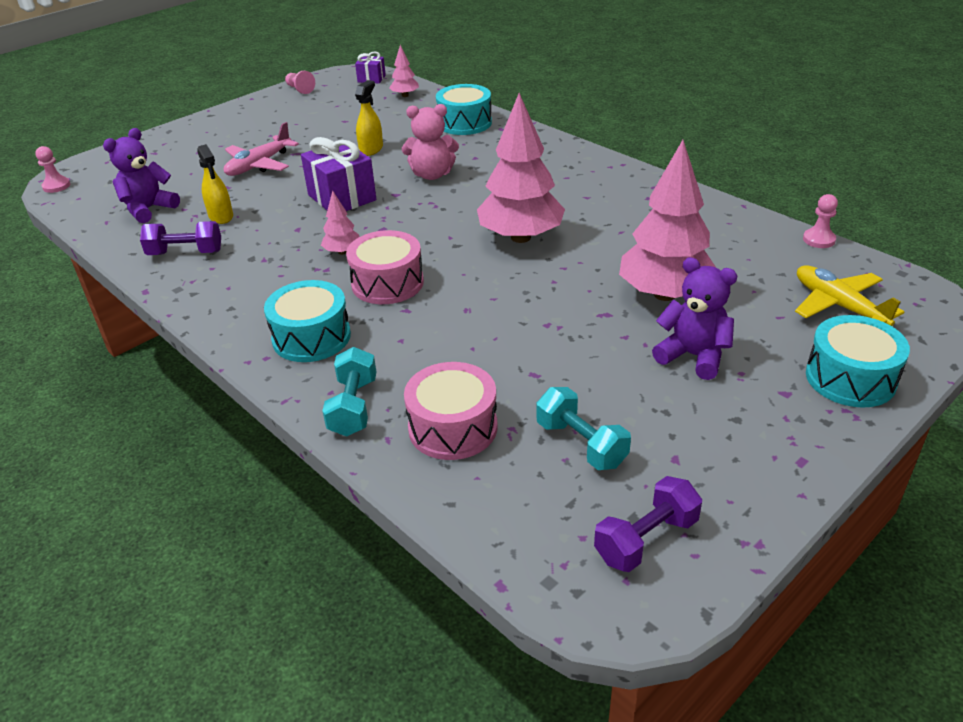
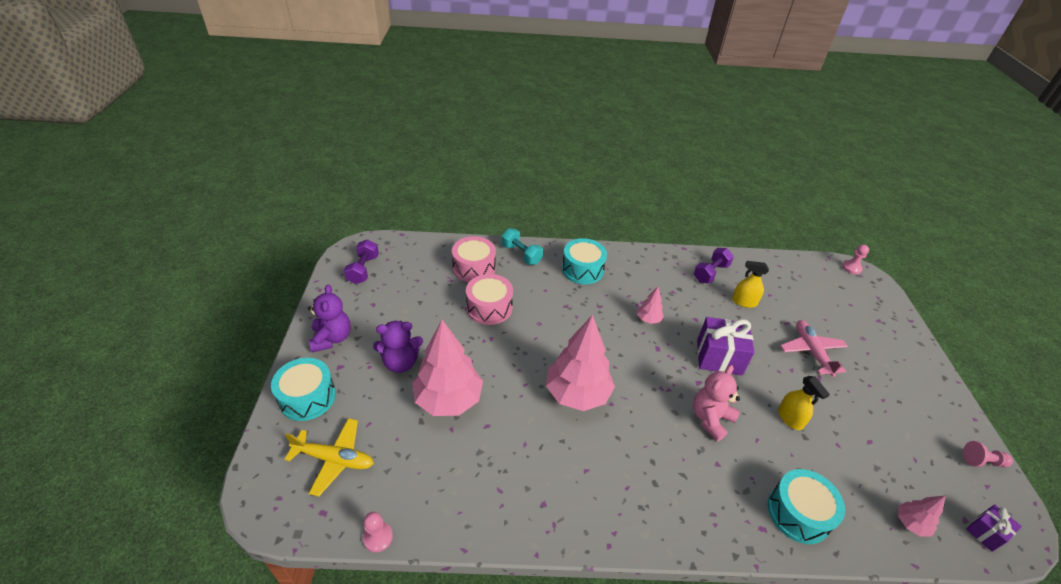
camera: 130 degrees right, 5 degrees up
(148, 209) = (782, 283): purple teddy bear -> purple teddy bear (332, 338)
(387, 283) = (597, 315): pink drum -> pink drum (489, 307)
(581, 444) = (417, 289): turquoise dumbbell -> none

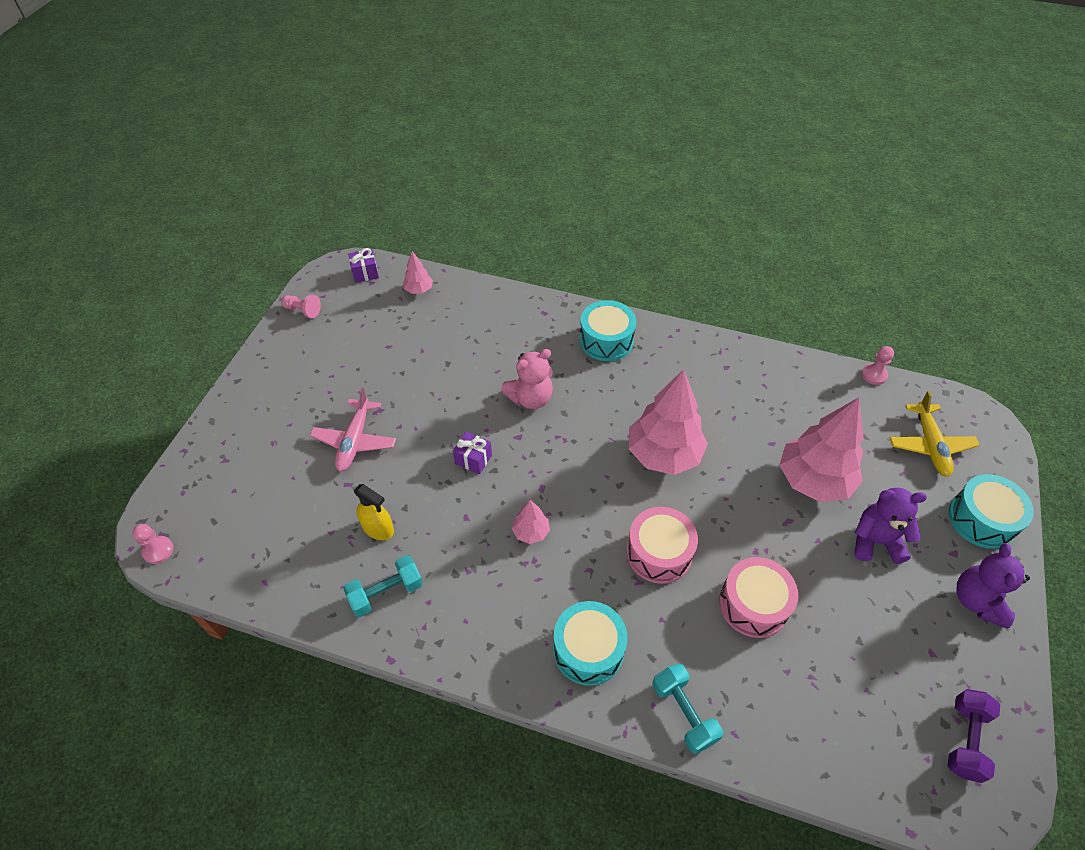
camera: 160 degrees left, 10 degrees up
(334, 459) = (930, 445): yellow plane -> yellow plane turned 120 degrees counterclockwise
(474, 268) = (771, 697): pink drum -> pink drum (659, 553)
(710, 273) = (386, 592): purple dumbbell -> turquoise dumbbell
(719, 357) = (473, 459): purple gift -> purple gift, size x0.54
(790, 418) = (447, 381): yellow spray bottle -> none
(798, 513) = (506, 315): turquoise drum -> turquoise drum (606, 340)

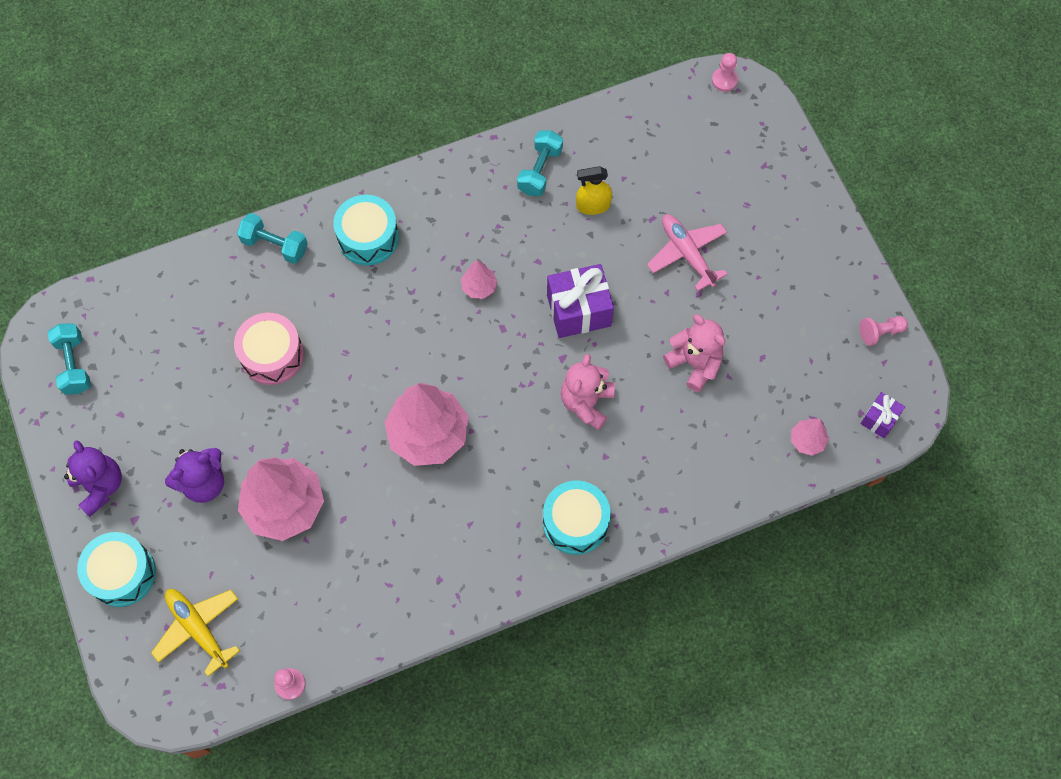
camera: 140 degrees right, 15 degrees up
(434, 372) = (694, 363): none -> pink teddy bear
(473, 459) = (579, 310): purple gift -> purple gift, size x1.85
(659, 553) = (369, 343): pink drum -> none
(965, 739) = (74, 364): purple dumbbell -> turquoise dumbbell

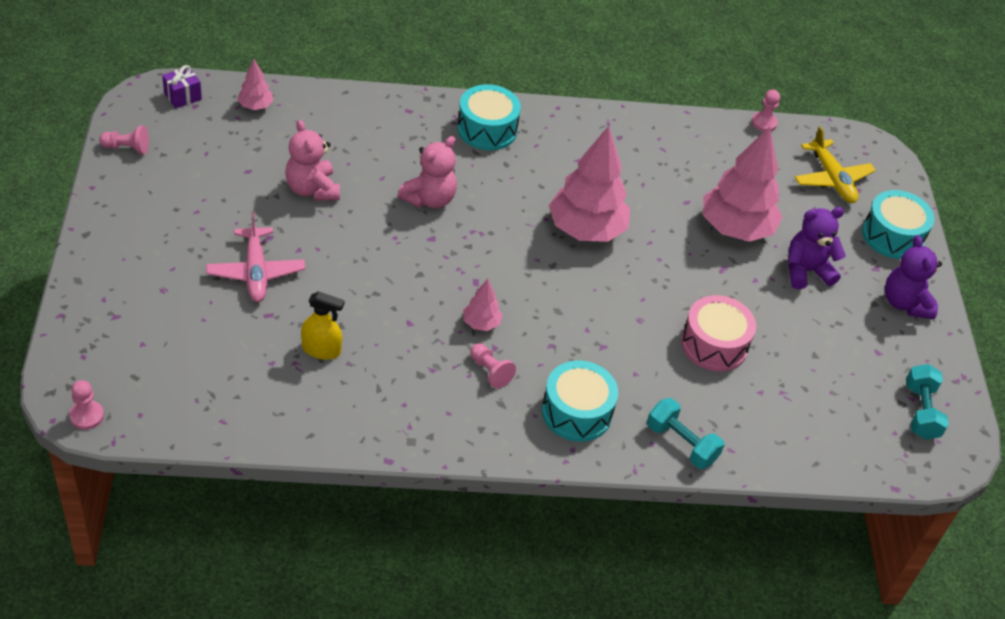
camera: 165 degrees left, 20 degrees down
(452, 244) = (490, 371): none -> pink pawn
(540, 171) = (357, 405): turquoise dumbbell -> none
(579, 310) = (393, 267): purple gift -> none

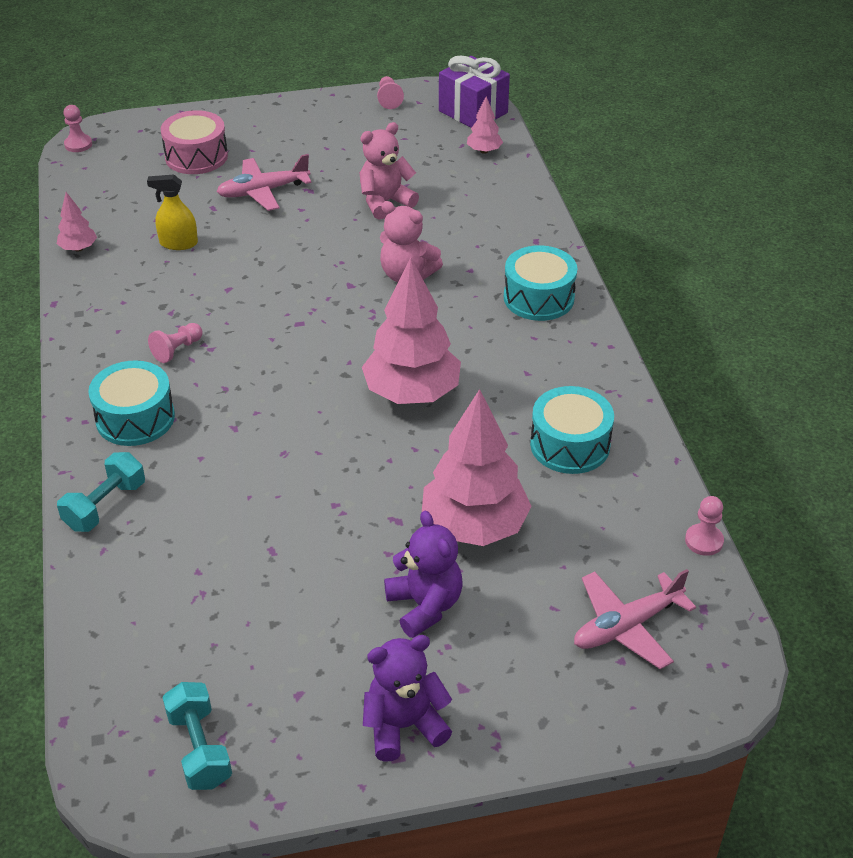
camera: 85 degrees right, 5 degrees down
(182, 96) = (473, 112): purple gift -> purple gift, size x1.85
(321, 350) = (178, 243): yellow spray bottle -> yellow spray bottle turned 90 degrees clockwise
(481, 323) = (241, 335): pink tree -> pink tree (78, 248)
(714, 344) = (263, 521): pink drum -> pink drum (196, 156)
(832, 179) = (626, 626): yellow plane -> pink plane
(892, 236) = (539, 706): turquoise drum -> turquoise drum (570, 445)
(920, 412) = (200, 748): turquoise dumbbell -> turquoise dumbbell turned 75 degrees clockwise

